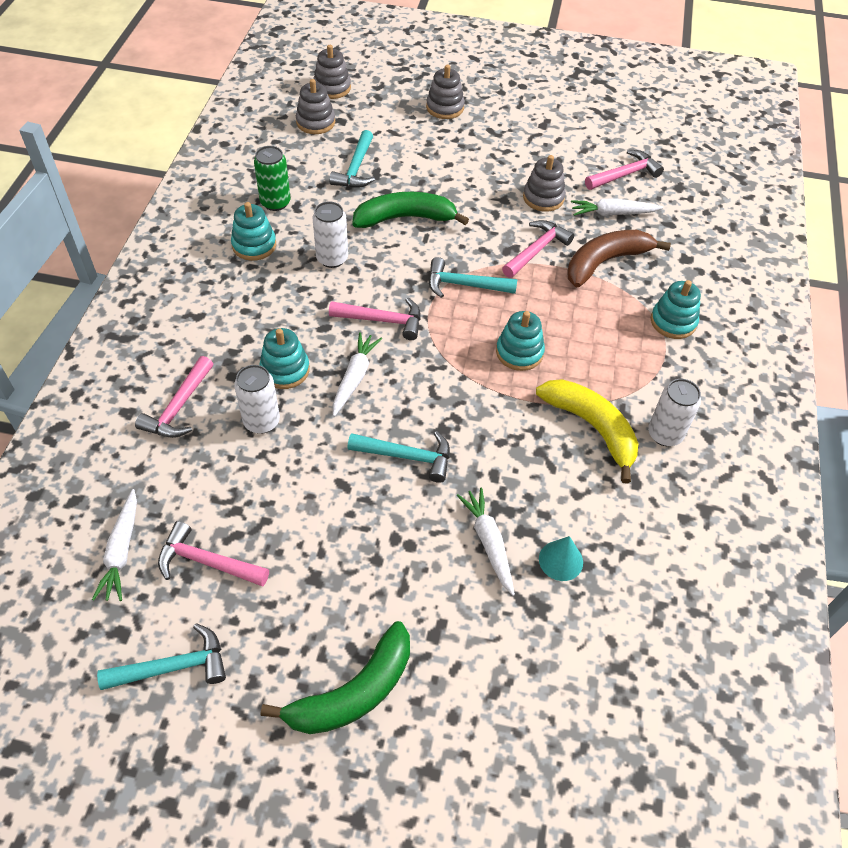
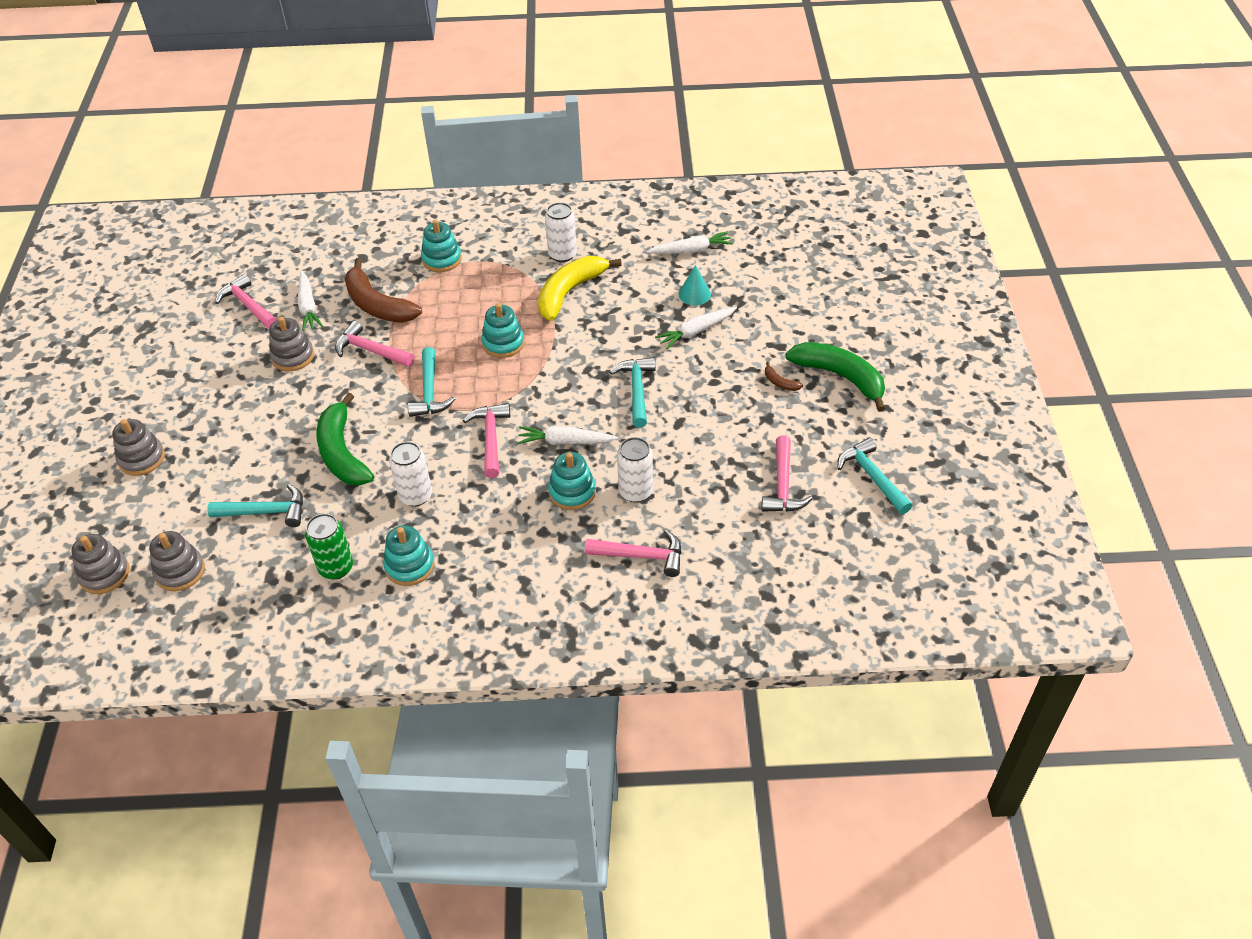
camera: 100 degrees left, 5 degrees down
(121, 551) = (798, 543): white carrot -> white carrot (691, 250)
(369, 612) = (780, 382): none -> brown banana

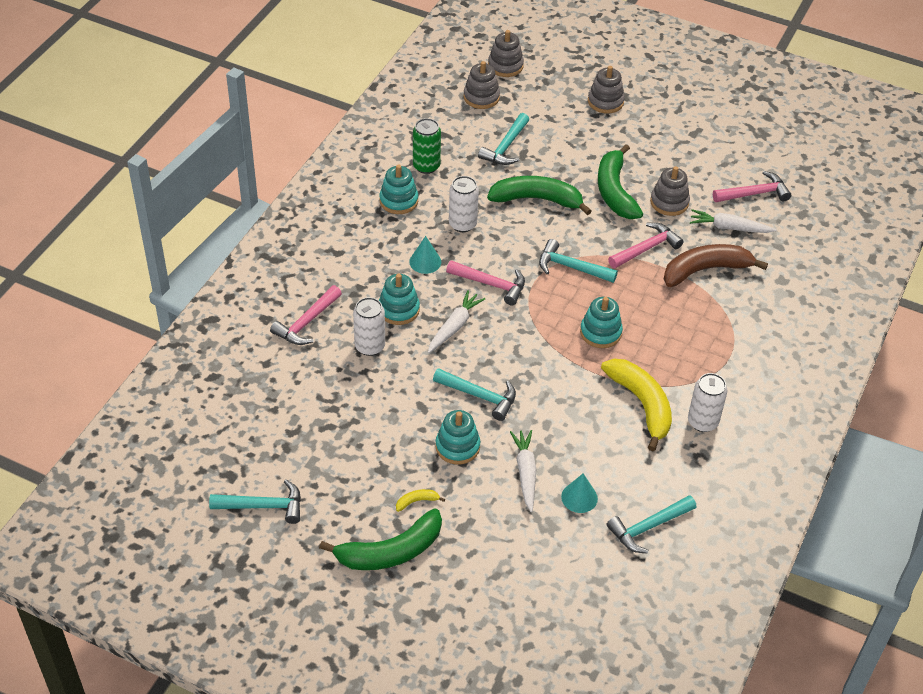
camera: 115 degrees right, 0 degrees up
(296, 399) = (615, 191): none -> green banana
(442, 259) = (747, 332): turquoise stacking toy -> turquoise stacking toy (457, 446)
(491, 501) = (425, 262): none -> turquoise cone
(691, 250) = (648, 527): white carrot -> turquoise hammer
(780, 382) = (417, 501): brown banana -> yellow banana
(782, 485) = (303, 440): pink hammer -> none

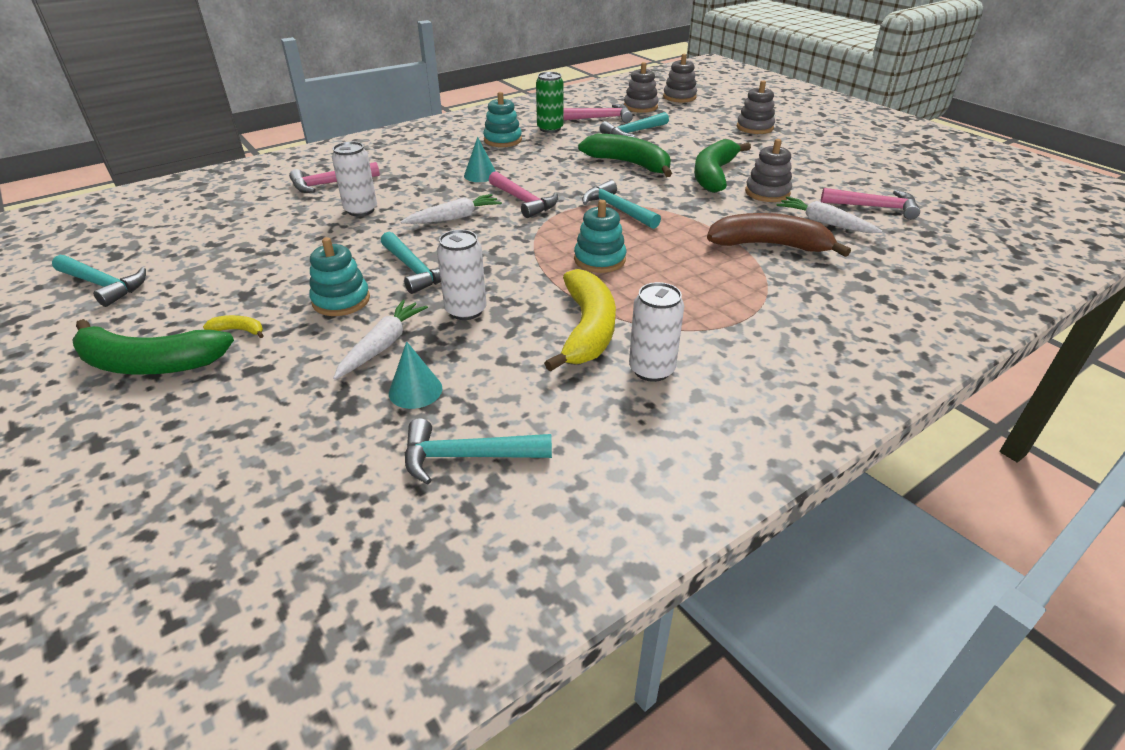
camera: 30 degrees right, 10 degrees down
(399, 309) = (418, 195): turquoise stacking toy -> none
(462, 224) = (542, 162): white can -> white can (466, 310)
(646, 248) = (712, 215): pink hammer -> pink hammer (600, 118)

